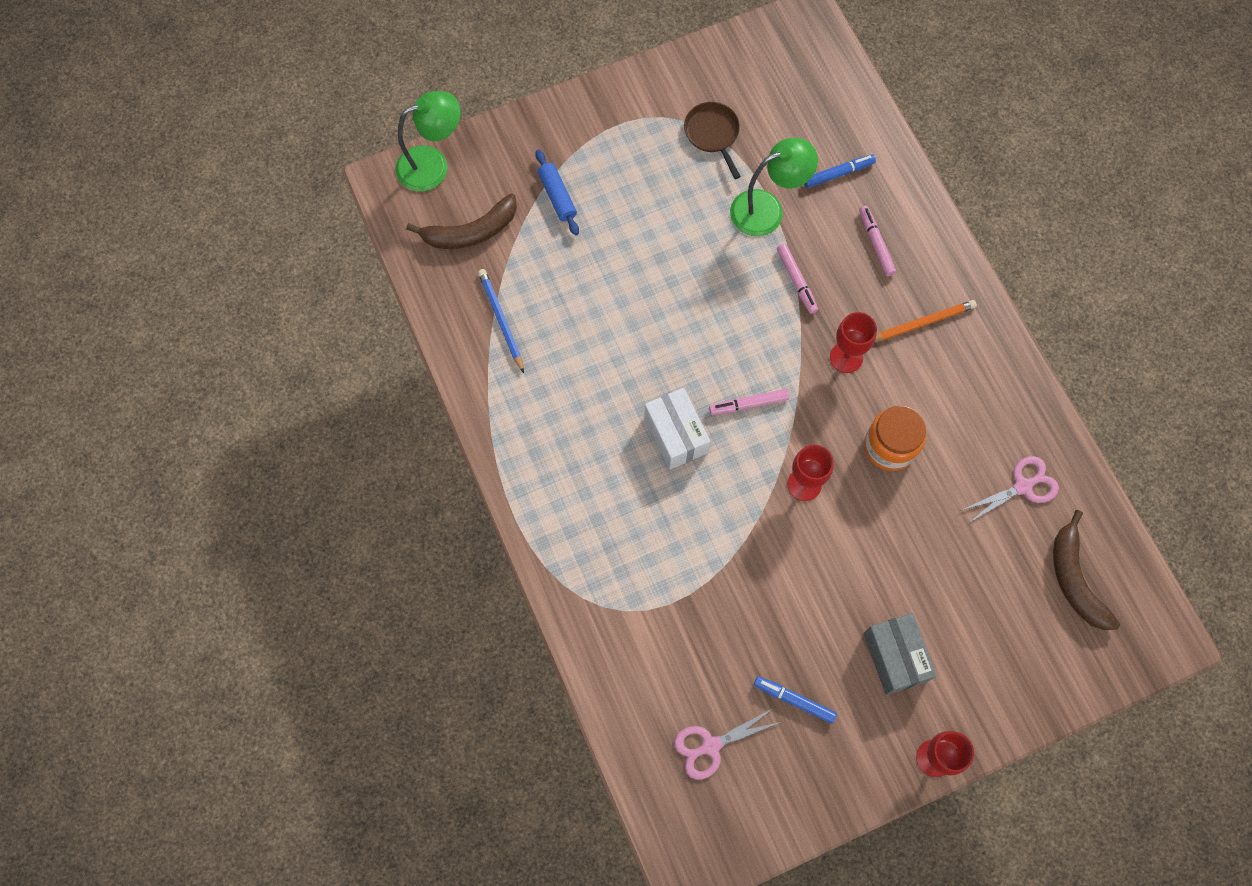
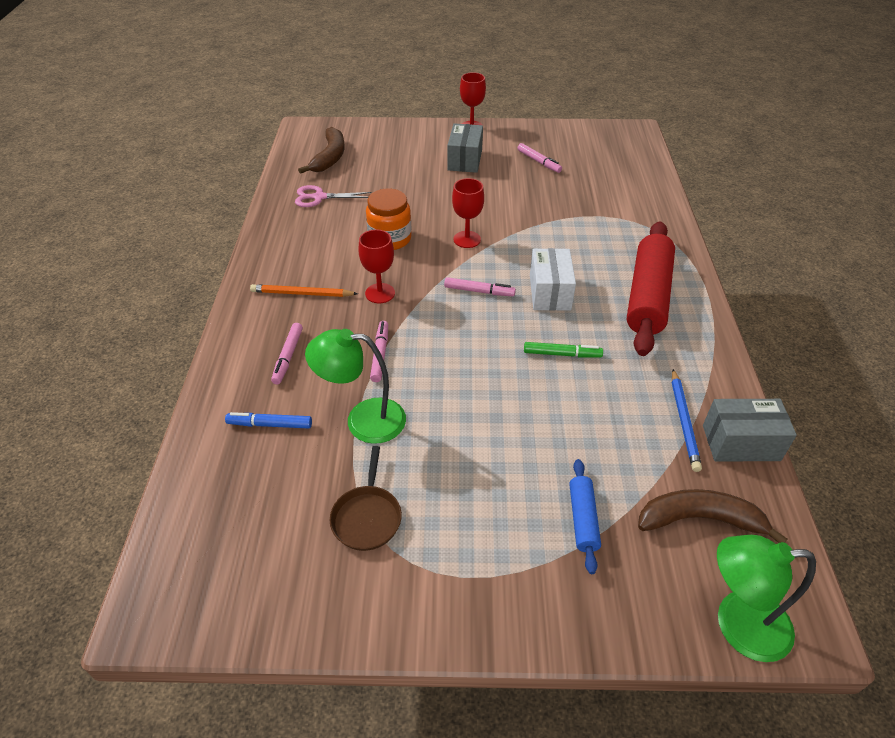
camera: 155 degrees left, 25 degrees down
(449, 317) = (741, 443): none -> grey box
(572, 473) = (648, 296): none -> red rolling pin
(631, 353) = (562, 354): none -> green marker
(710, 746) = (601, 160): pink scissors -> none
(794, 700) = (539, 162): blue marker -> pink marker

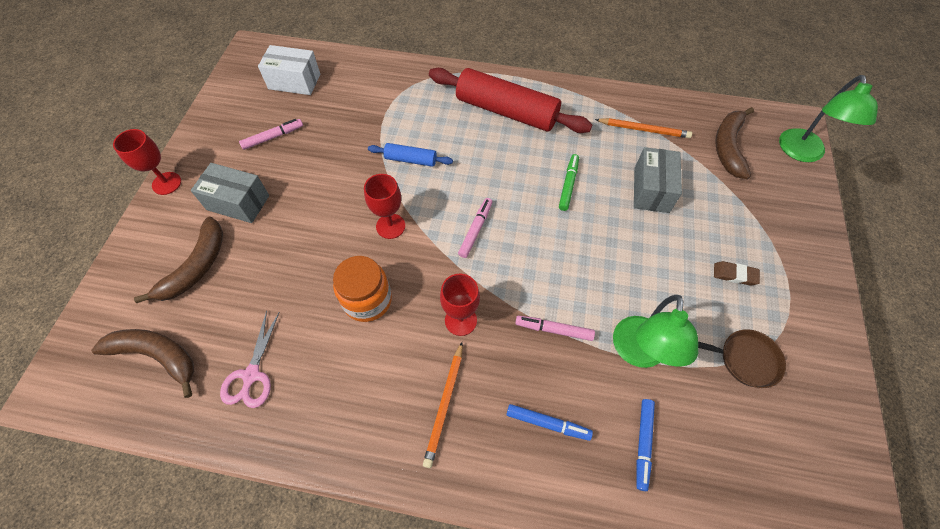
camera: 80 degrees left, 15 degrees up
(288, 357) = (547, 423): pink marker -> blue marker
(401, 156) = (196, 267): none -> brown banana
(480, 514) = (734, 275): none -> brown eraser
(550, 292) = (488, 175): white box -> white box (294, 81)
(583, 519) = (733, 211): blue rolling pin -> blue rolling pin (411, 159)
(683, 421) = (643, 130): blue pencil -> orange pencil
(741, 443) = (663, 106): grey box -> grey box (651, 190)

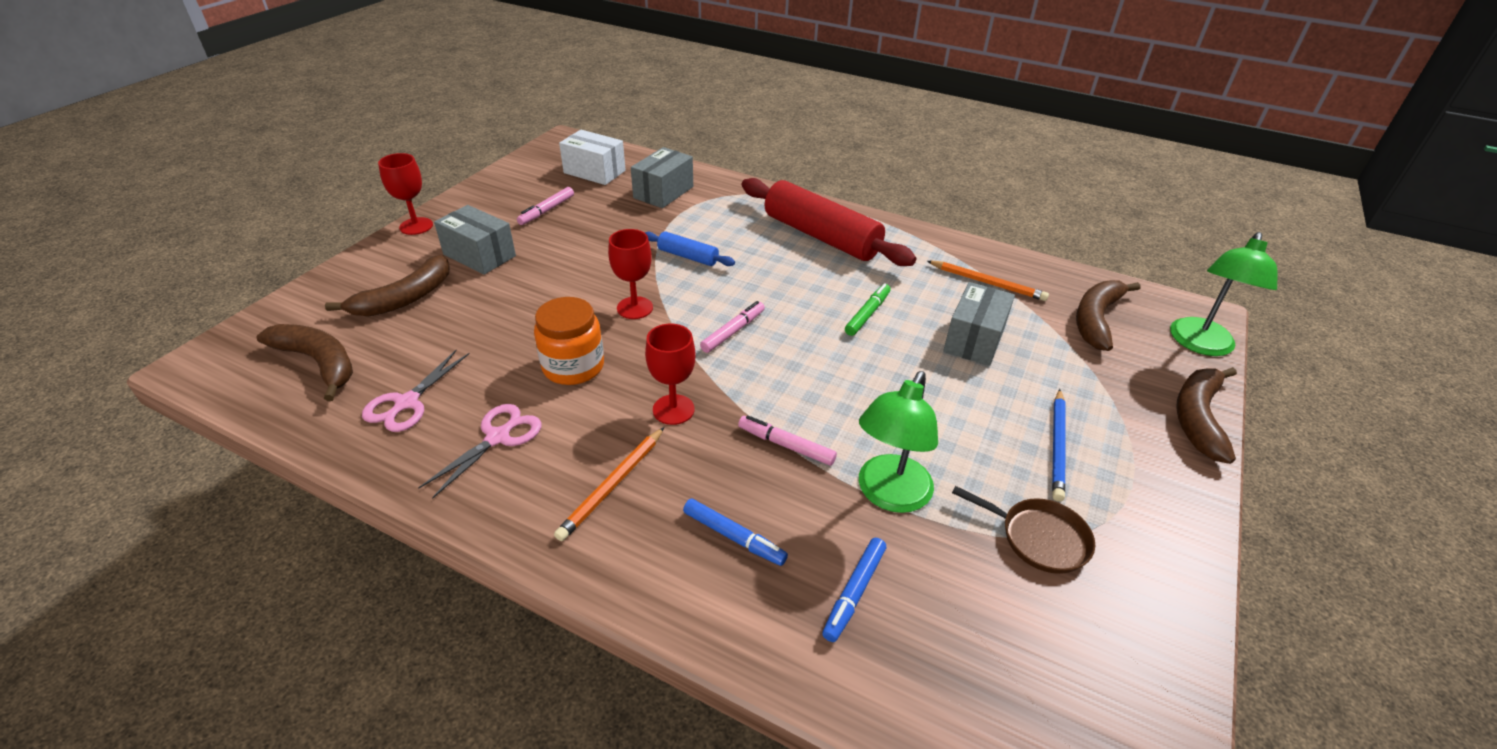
camera: 15 degrees right, 20 degrees down
(273, 137) = (547, 211): pink marker -> pink marker turned 135 degrees clockwise
(339, 387) = (498, 437): none -> pink scissors
(362, 92) = (663, 192): none -> grey box
(734, 275) = (1057, 446): brown eraser -> blue pencil
(816, 222) = (1197, 418): none -> brown banana

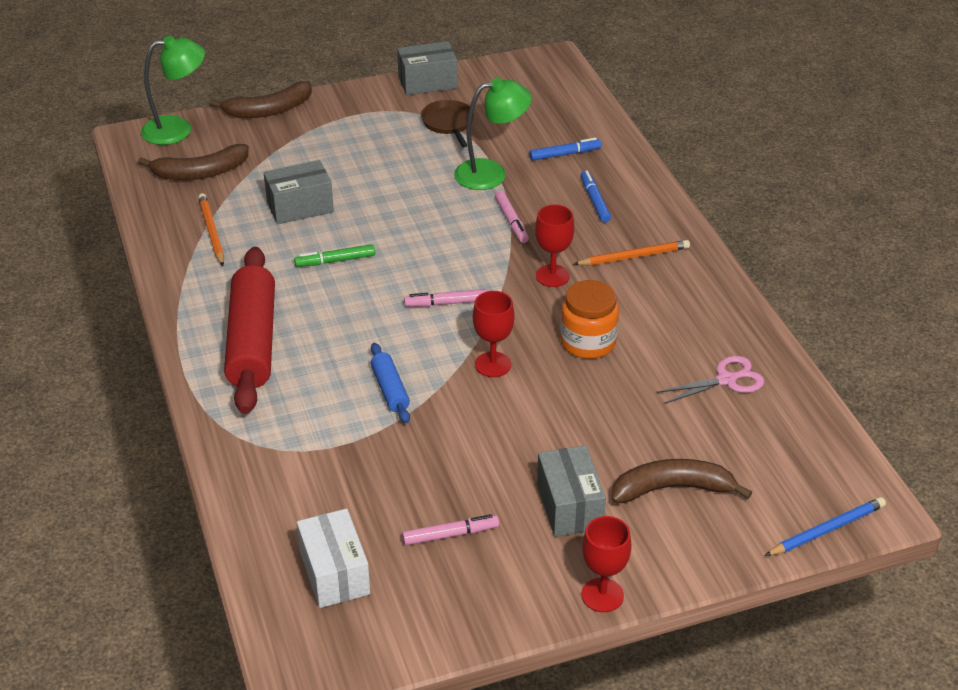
camera: 135 degrees left, 0 degrees up
(319, 363) = (777, 455): brown banana -> none
(498, 437) = (680, 321): pink scissors -> none
(663, 192) = (306, 488): grey box -> grey box (427, 82)
(1057, 446) = (367, 142): blue pencil -> blue pencil (826, 530)

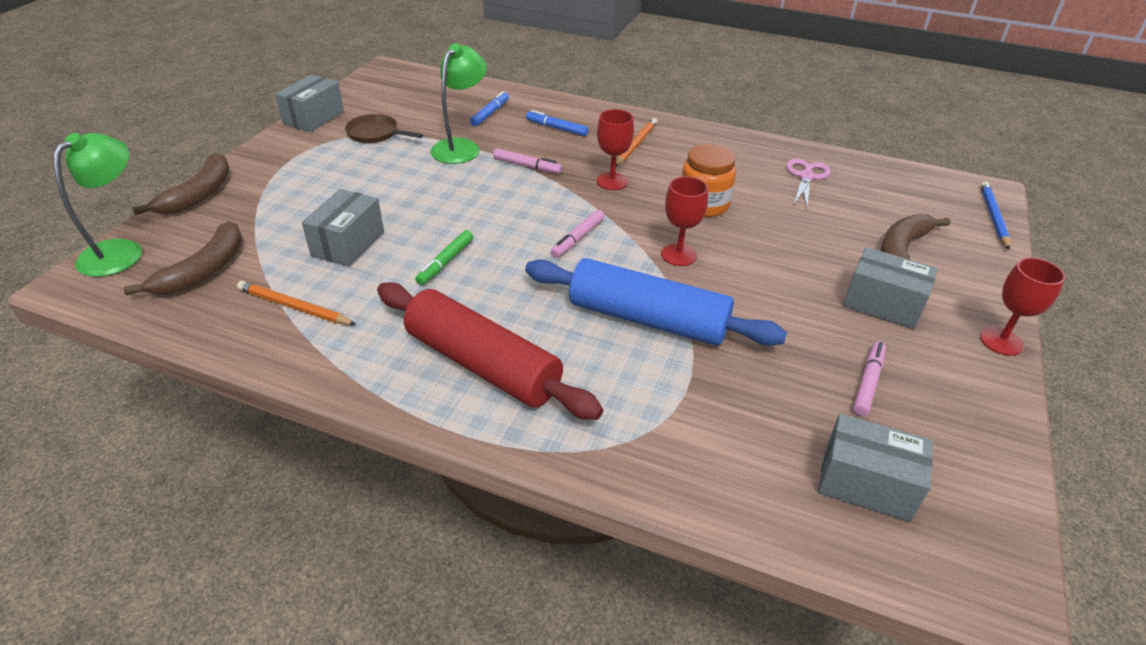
camera: 50 degrees left, 0 degrees up
(334, 573) = (866, 484): white box -> grey box
(390, 389) = (647, 319): blue rolling pin -> blue rolling pin, size x2.11

